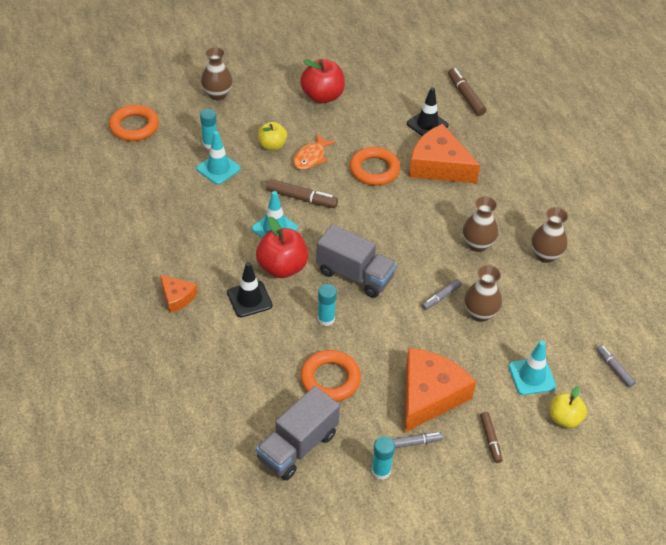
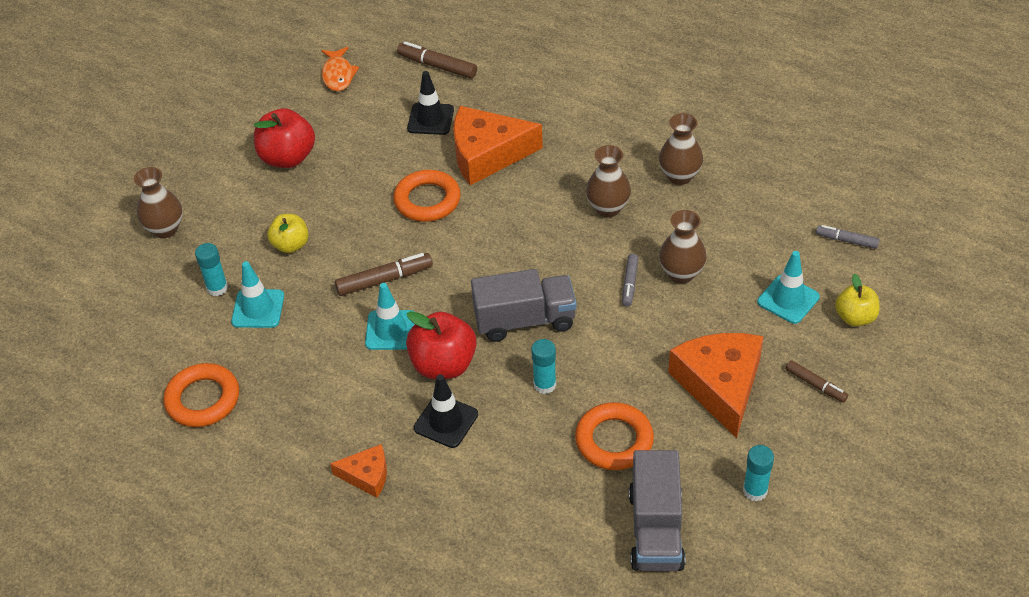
camera: 35 degrees left, 0 degrees up
(134, 127) = (105, 327): orange ring -> orange ring (203, 399)
(311, 157) = (347, 230): orange fish -> orange fish (338, 75)
(414, 443) = (755, 440): grey marker -> none

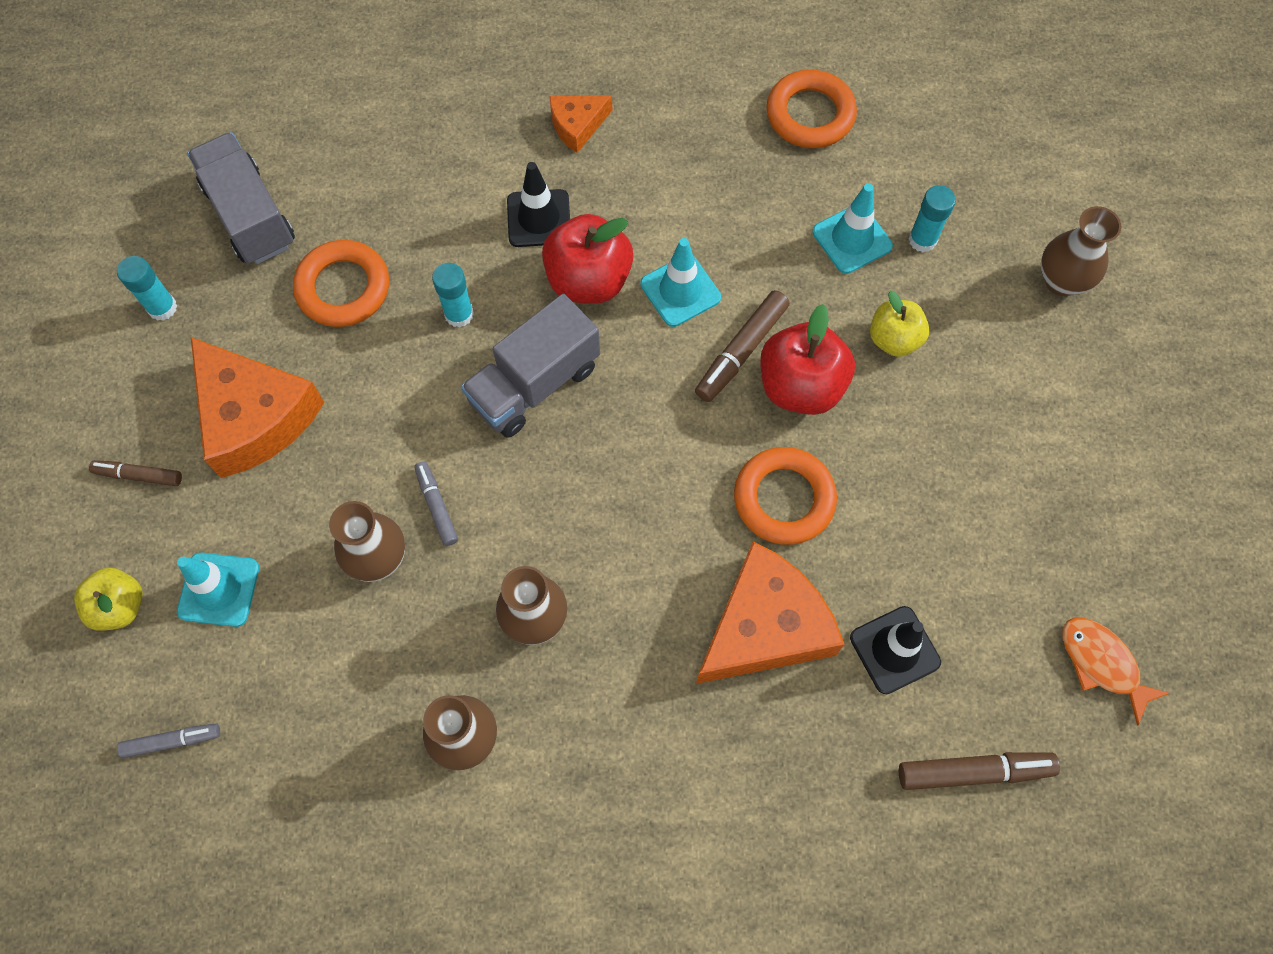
camera: 145 degrees right, 20 degrees up
(288, 158) = (1024, 468): red apple -> red apple (800, 386)

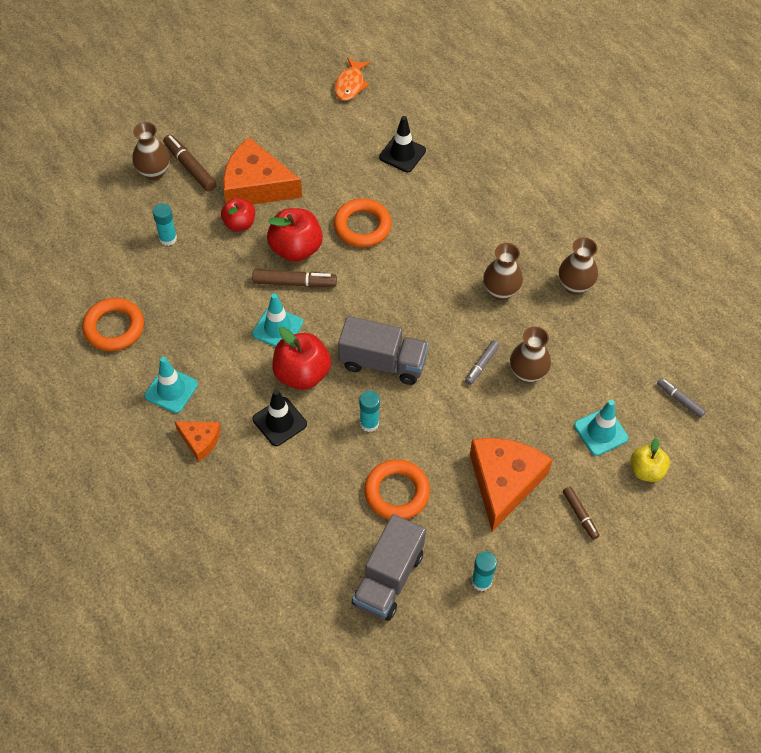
camera: 125 degrees left, 10 degrees down
(764, 626) = (430, 203): orange cheese -> orange cheese (256, 186)
(852, 239) = (189, 268): turquoise traffic cone -> turquoise traffic cone (171, 390)
(894, 339) = (239, 224): yellow apple -> red apple
(974, 772) = (433, 106): brown marker -> brown marker (190, 167)

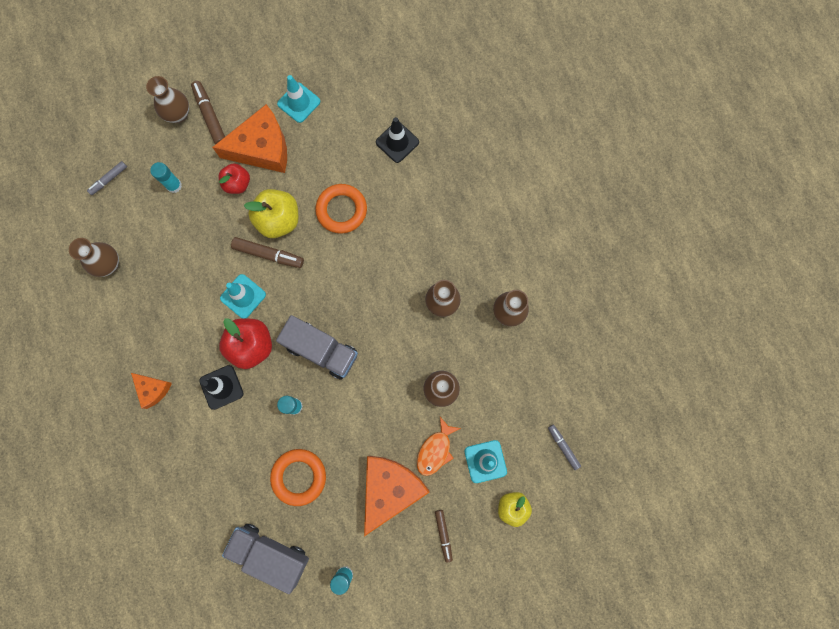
camera: 15 degrees right, 20 degrees up
(114, 327) = (109, 264): orange ring -> brown vase
(171, 390) = (141, 336): turquoise traffic cone -> turquoise traffic cone (299, 102)
(256, 186) = (262, 148): orange cheese -> orange cheese turned 135 degrees clockwise
(296, 249) = (279, 220): red apple -> yellow apple
(350, 84) = (372, 57): orange fish -> orange fish (435, 450)
(388, 578) = (270, 553): grey truck -> grey truck turned 75 degrees clockwise
(481, 365) = (404, 372): grey marker -> grey marker (109, 179)

